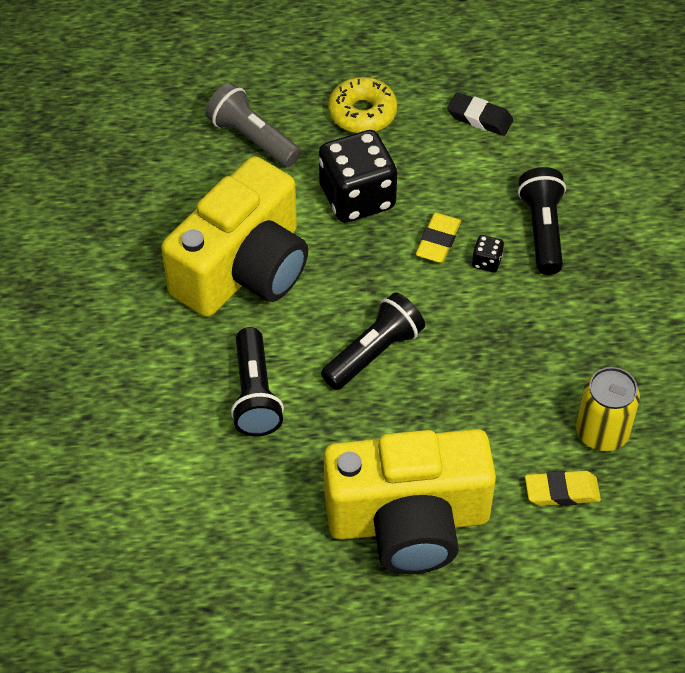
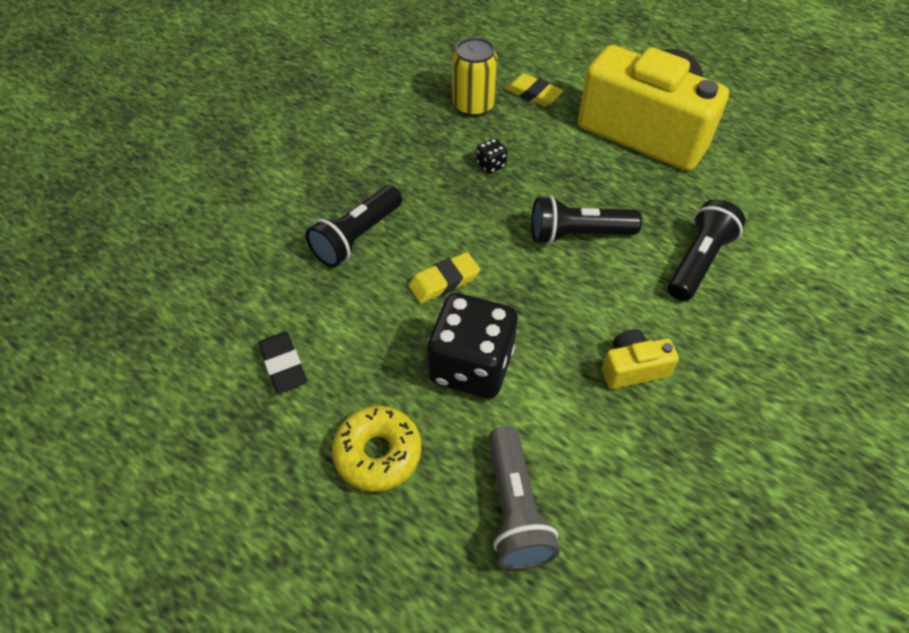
camera: 140 degrees left, 0 degrees up
(244, 269) = (633, 368): yellow camera -> yellow camera, size x0.41
(486, 262) = (425, 242): black dice -> black dice (491, 165)

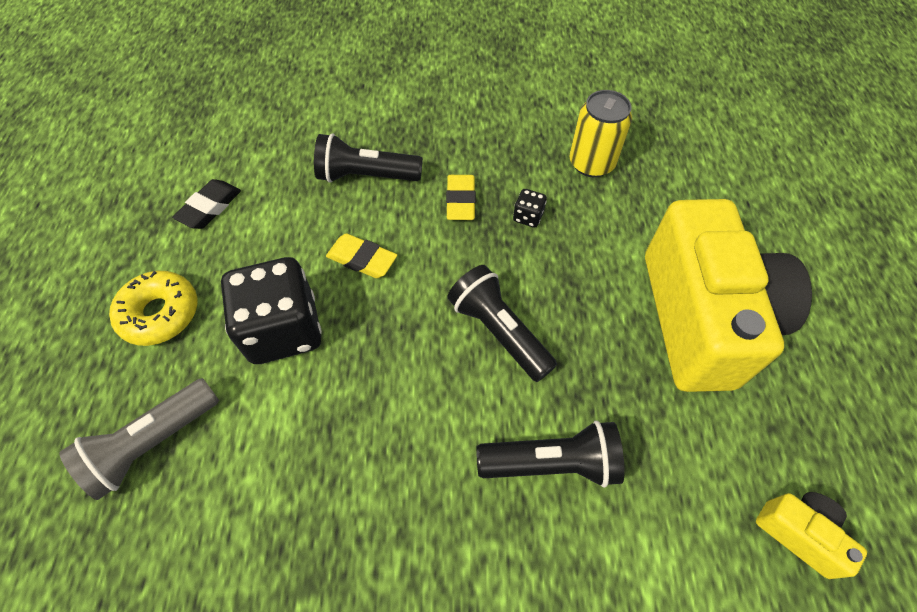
camera: 55 degrees right, 5 degrees up
(533, 94) = (654, 197): yellow eraser -> yellow eraser (461, 201)
(633, 368) = (363, 466): yellow camera -> yellow camera (799, 533)

